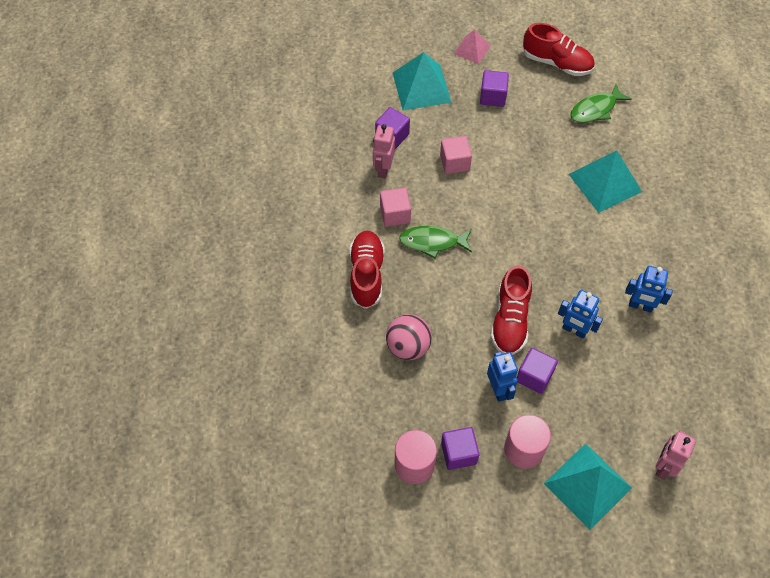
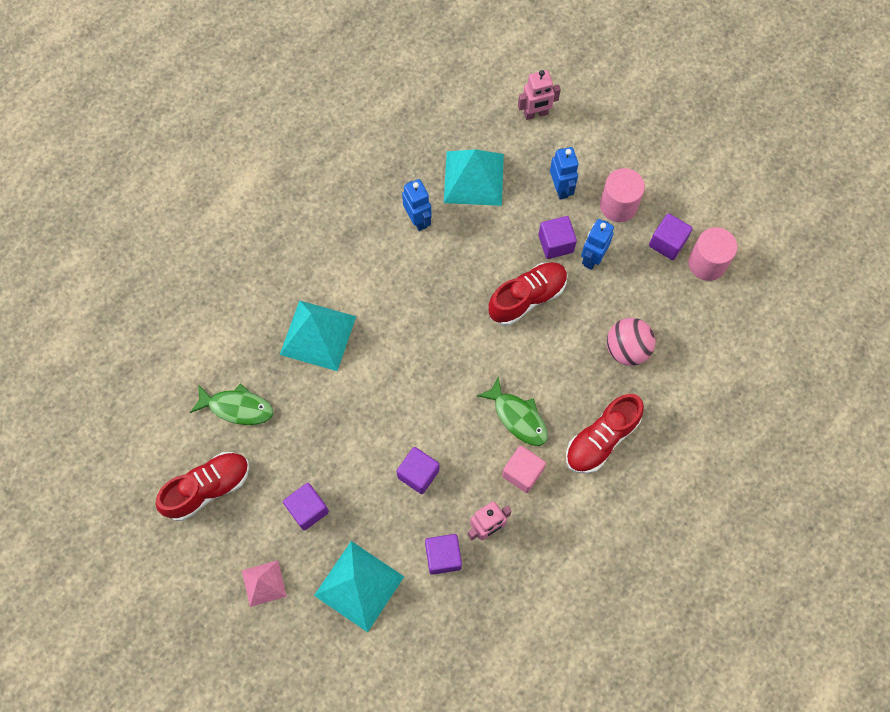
camera: 135 degrees left, 10 degrees up
(454, 163) = (418, 474): pink cube -> purple cube
(557, 63) = (208, 488): red shoe -> red shoe turned 75 degrees clockwise
(574, 330) = (488, 248): blue robot -> blue robot (560, 188)
(588, 485) = (600, 147): turquoise pyramid -> turquoise pyramid (473, 178)

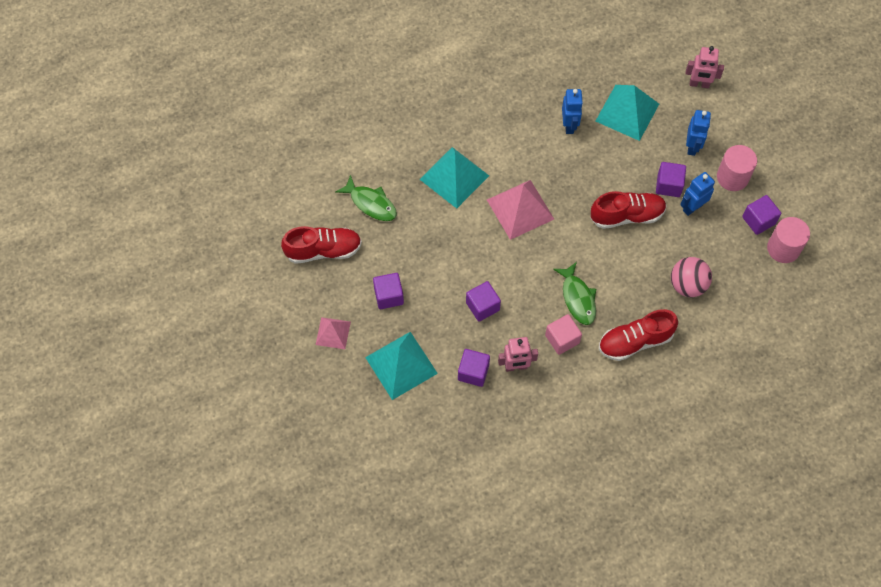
camera: 25 degrees right, 5 degrees down
(408, 341) = (520, 209): none -> pink pyramid

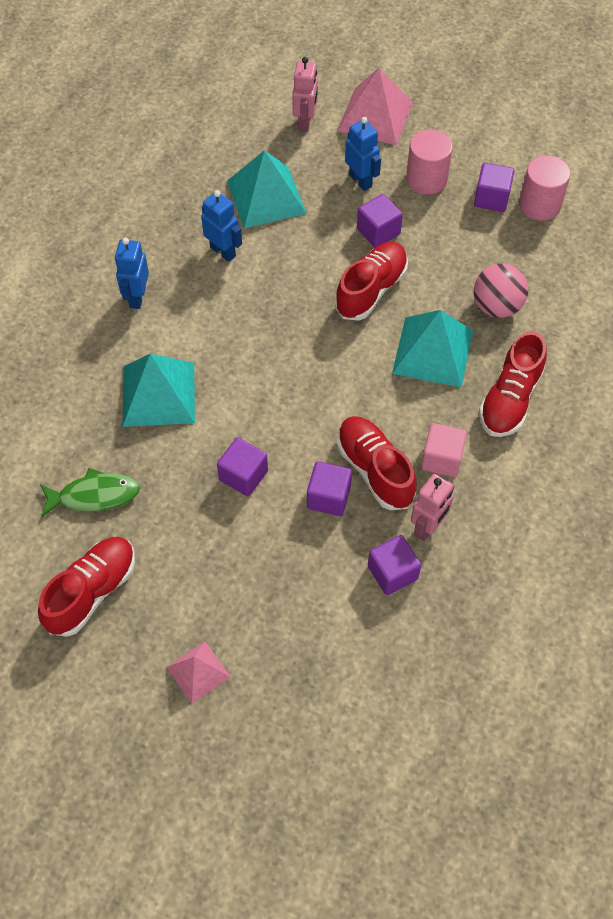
camera: 45 degrees left, 5 degrees down
(389, 296) = (218, 575): purple cube -> purple cube (243, 475)
(401, 365) = (310, 636): turquoise pyramid -> turquoise pyramid (432, 352)
(520, 209) = (261, 369): pink pyramid -> pink pyramid (375, 116)
(521, 314) = (375, 470): none -> red shoe
(577, 298) = (412, 406): green fish -> none
(692, 207) = (422, 234): blue robot -> blue robot (137, 297)
(699, 84) = (305, 122): pink robot -> pink robot turned 45 degrees counterclockwise

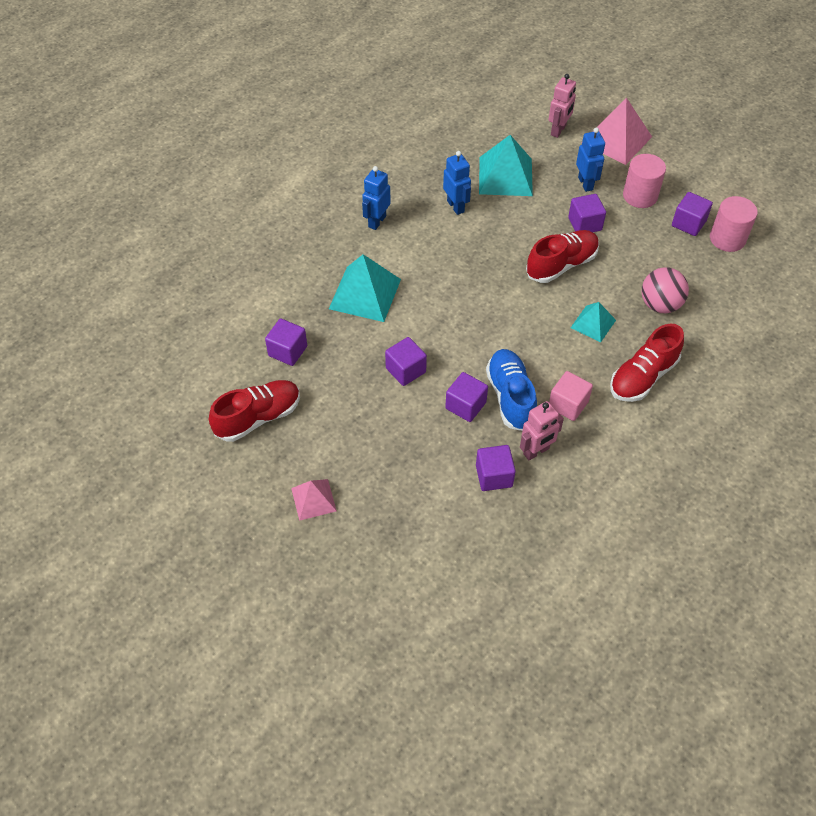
camera: 20 degrees right, 5 degrees down
(94, 495) = (288, 351): green fish -> purple cube
(375, 470) = (510, 397): red shoe -> blue shoe
(432, 352) = (593, 323): turquoise pyramid -> turquoise pyramid, size x0.58

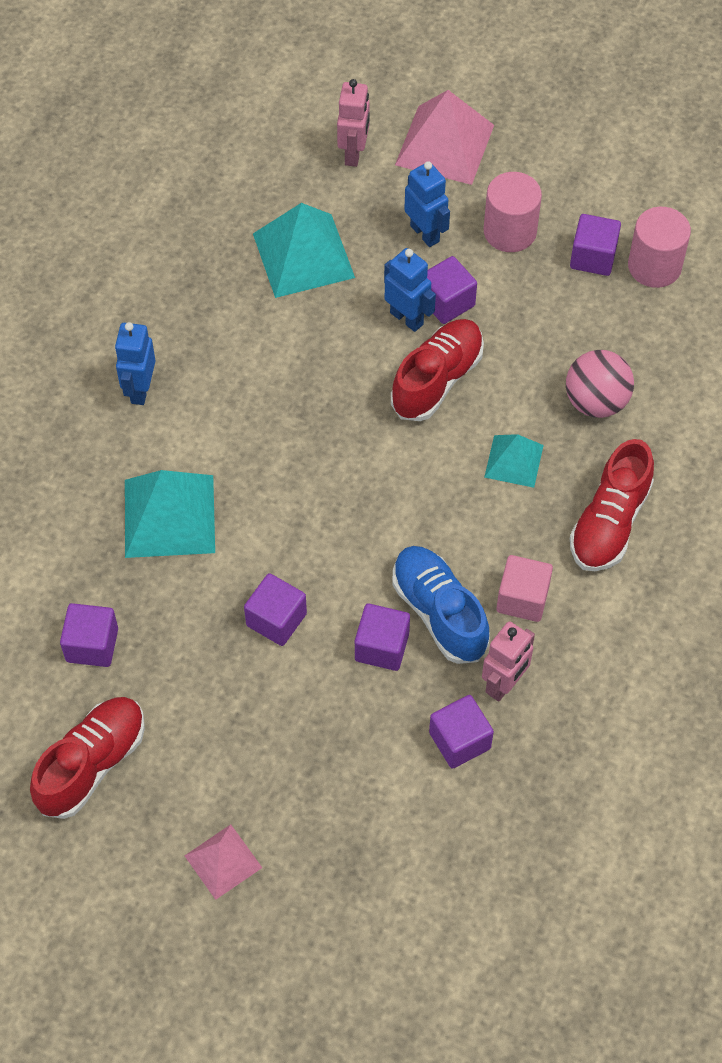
camera: 20 degrees left, 5 degrees up
(456, 206) = (248, 329): blue robot -> blue robot (407, 318)

